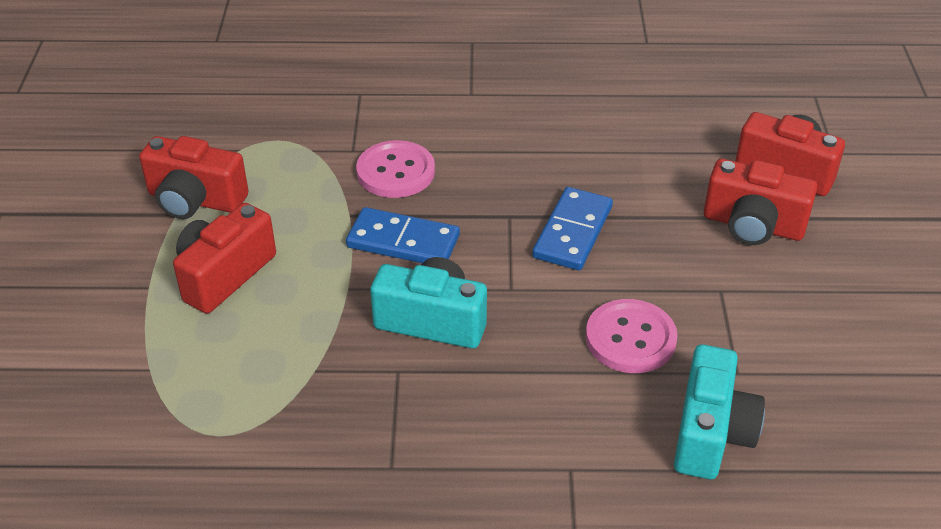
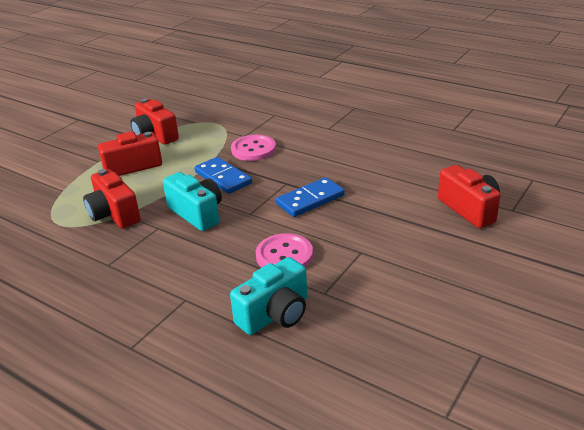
camera: 35 degrees right, 10 degrees down
(753, 225) = (417, 228): red camera -> red camera (114, 214)

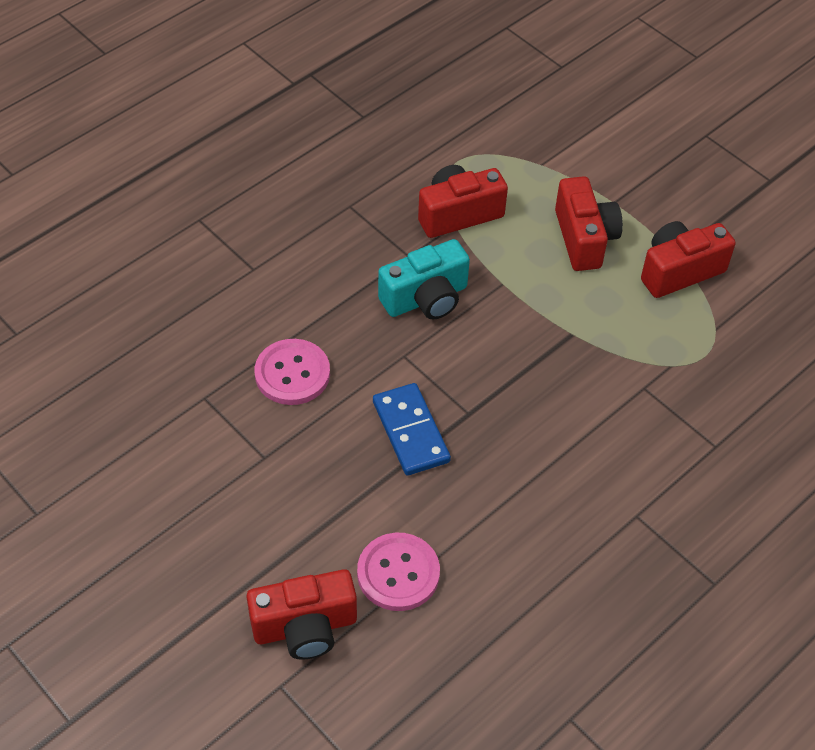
camera: 100 degrees right, 20 degrees up
(223, 178) = (512, 339): blue domino -> none
(253, 149) = (590, 391): pink button -> pink button (398, 573)
(275, 314) = (190, 343): turquoise camera -> none

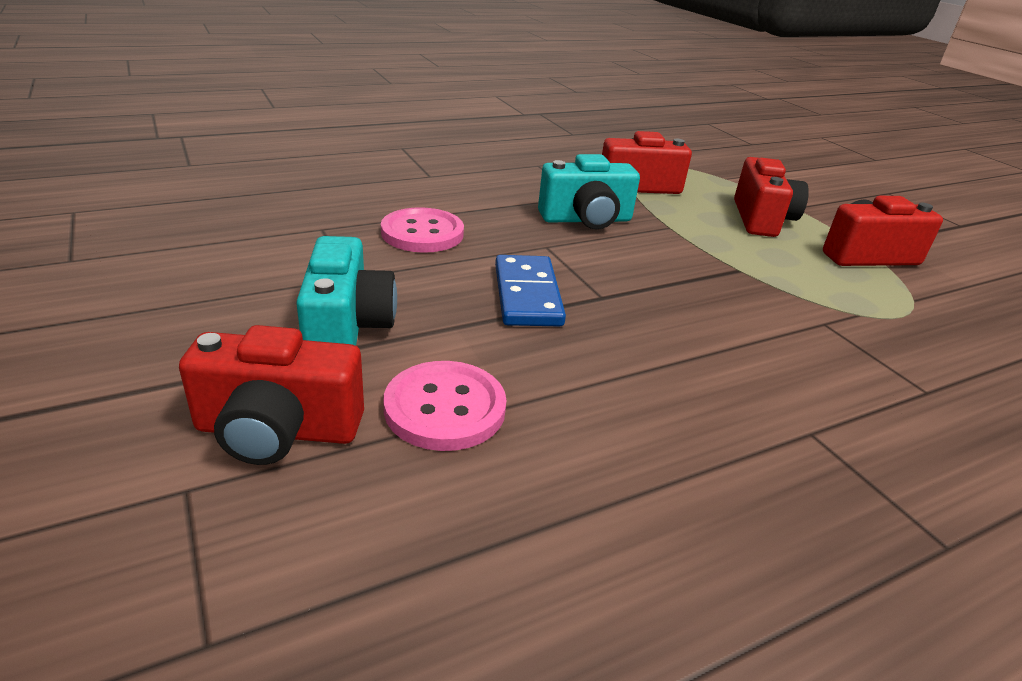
camera: 15 degrees right, 20 degrees down
(295, 518) = (346, 328): none -> turquoise camera

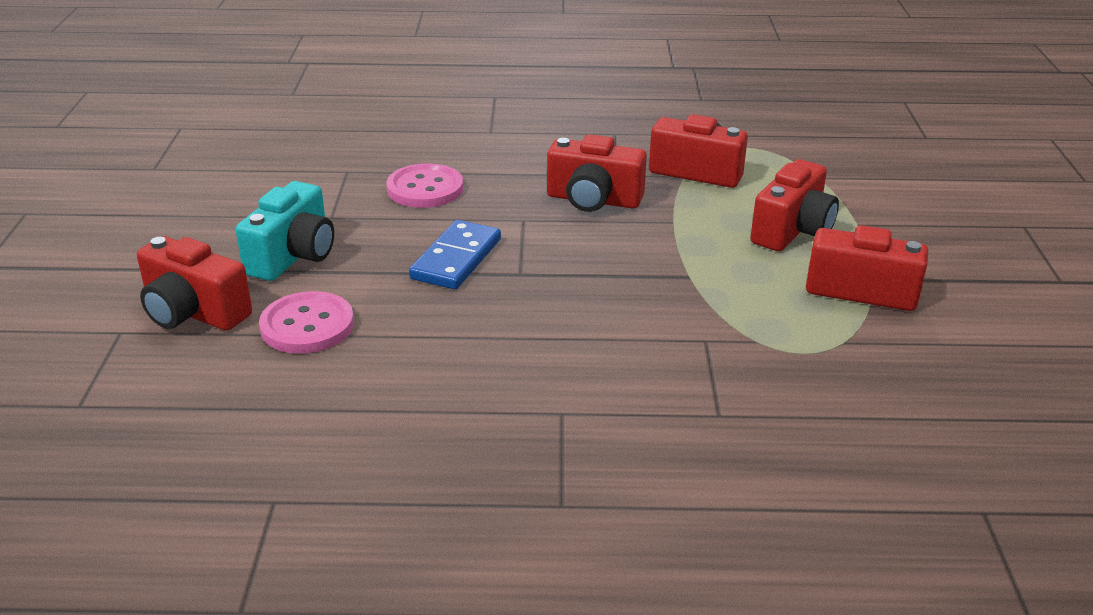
camera: 30 degrees right, 0 degrees up
(586, 219) = (593, 200): turquoise camera -> red camera

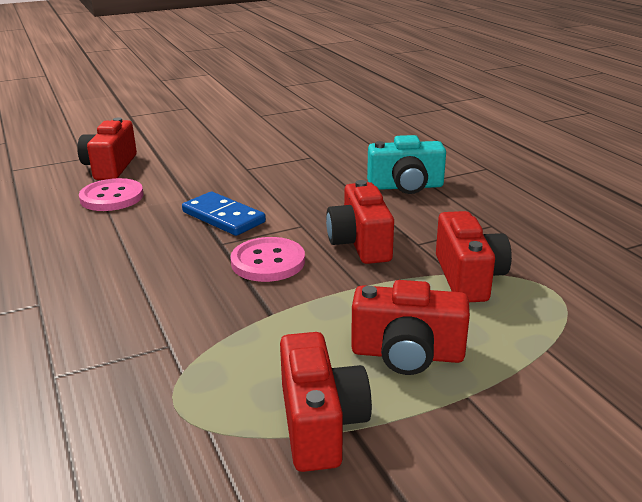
camera: 65 degrees right, 5 degrees down
(293, 256) = (189, 172): turquoise camera -> turquoise camera (406, 186)
(425, 189) = (312, 183): pink button -> pink button (268, 262)
(456, 259) = (223, 217): blue domino -> blue domino turned 45 degrees clockwise

